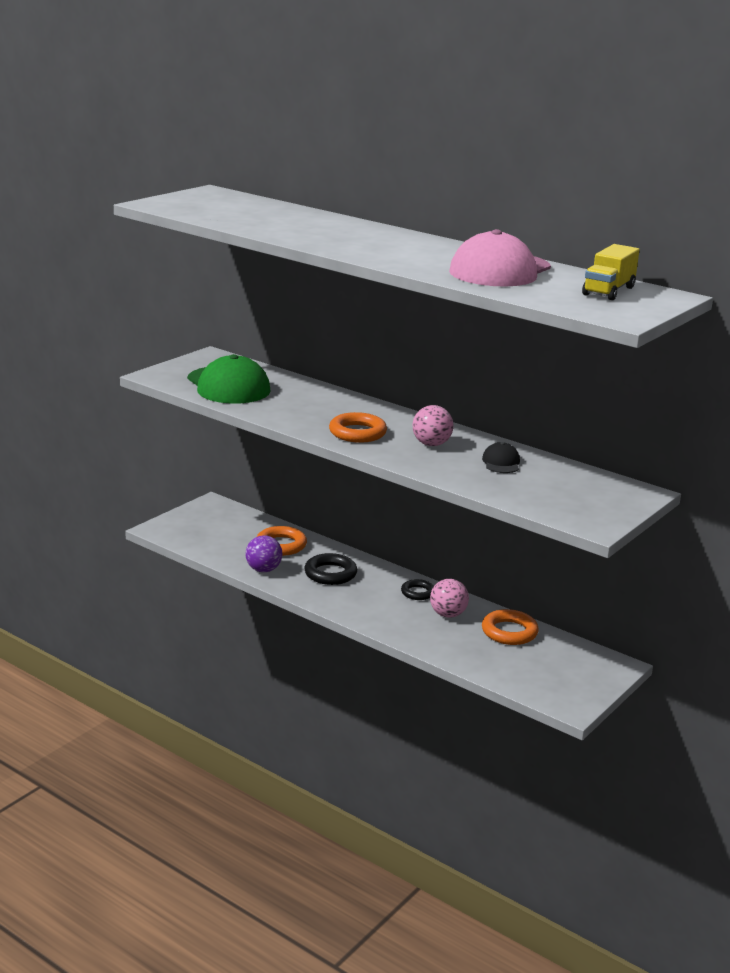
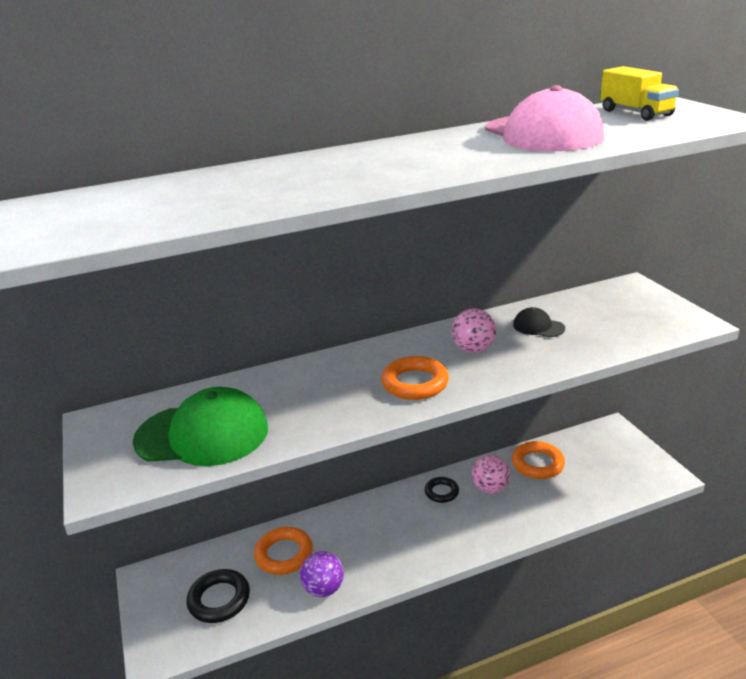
camera: 55 degrees left, 5 degrees up
(330, 574) = (368, 538): black ring -> black ring (219, 599)

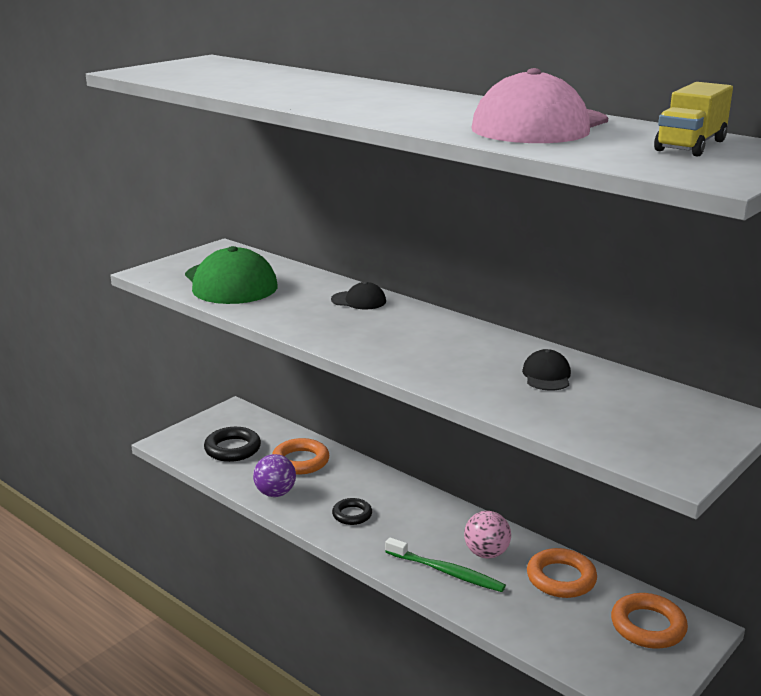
camera: 60 degrees right, 5 degrees down
(327, 370) = (359, 300): none -> black cap
(415, 383) = (370, 338): orange ring -> orange ring (648, 626)
(441, 492) = (452, 523): black ring -> black ring (352, 515)
(473, 349) = (459, 352): pink ball -> none
(501, 517) = (446, 572): none -> green toothbrush

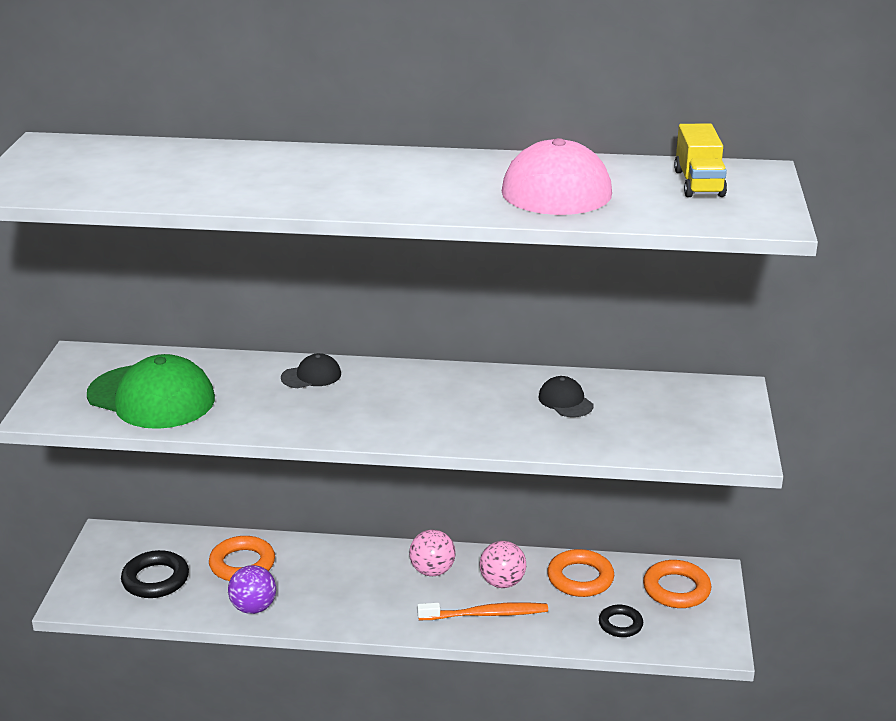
camera: 35 degrees left, 5 degrees up
(352, 515) = (350, 597): black ring -> black ring (620, 624)
(437, 521) = (432, 571): none -> pink ball
(446, 572) = (485, 614): green toothbrush -> orange toothbrush

